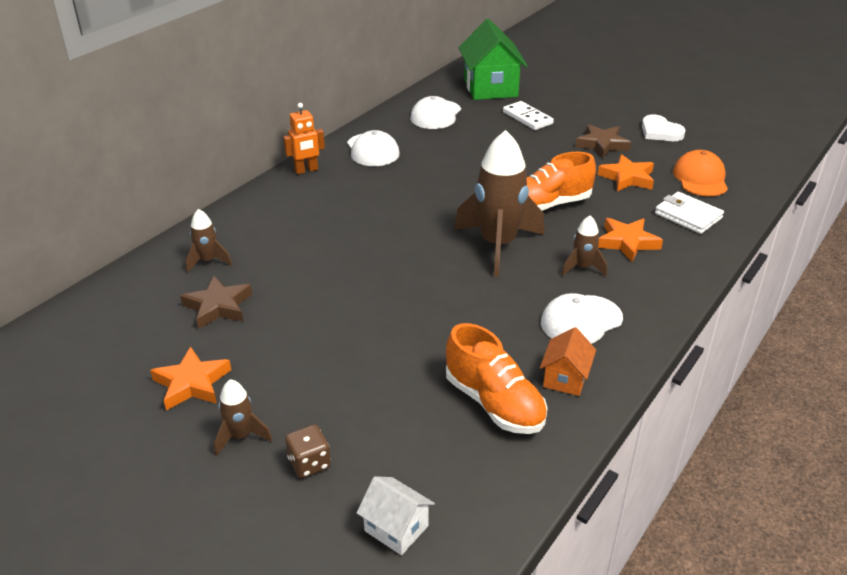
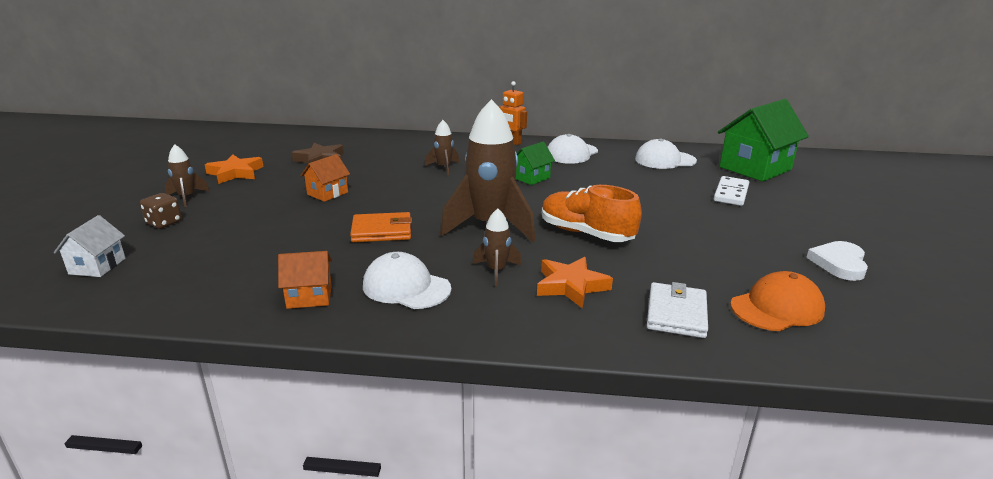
camera: 60 degrees right, 10 degrees down
(208, 261) = (368, 146): brown rocket -> brown rocket (444, 168)
(333, 322) = (327, 193): none -> orange house
(411, 190) = (531, 178): none -> green house
(461, 307) = (382, 231): none -> orange wallet
(494, 403) = (257, 271): orange shoe -> none
(602, 144) = (747, 237): brown star -> none
(627, 178) = (701, 263): orange star -> none

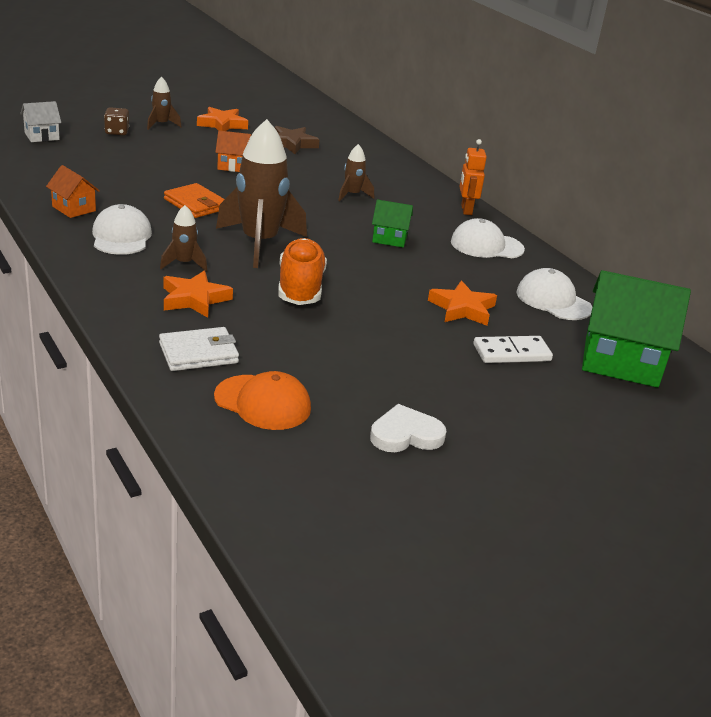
camera: 50 degrees right, 5 degrees up
(659, 188) = (462, 309): none -> orange star

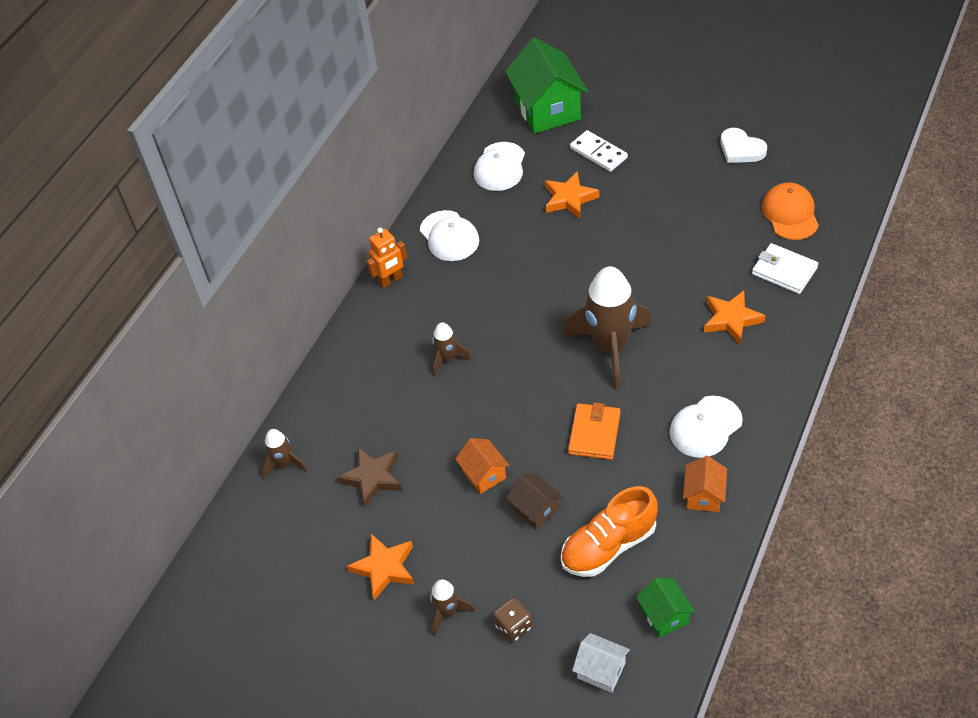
camera: 115 degrees left, 20 degrees up
(177, 166) = (535, 509): none -> brown house
(184, 263) = (695, 361): brown rocket -> brown rocket (284, 464)
(300, 288) = (646, 283): orange shoe -> orange shoe (608, 546)
(389, 239) = (506, 289): green house -> green house (664, 615)

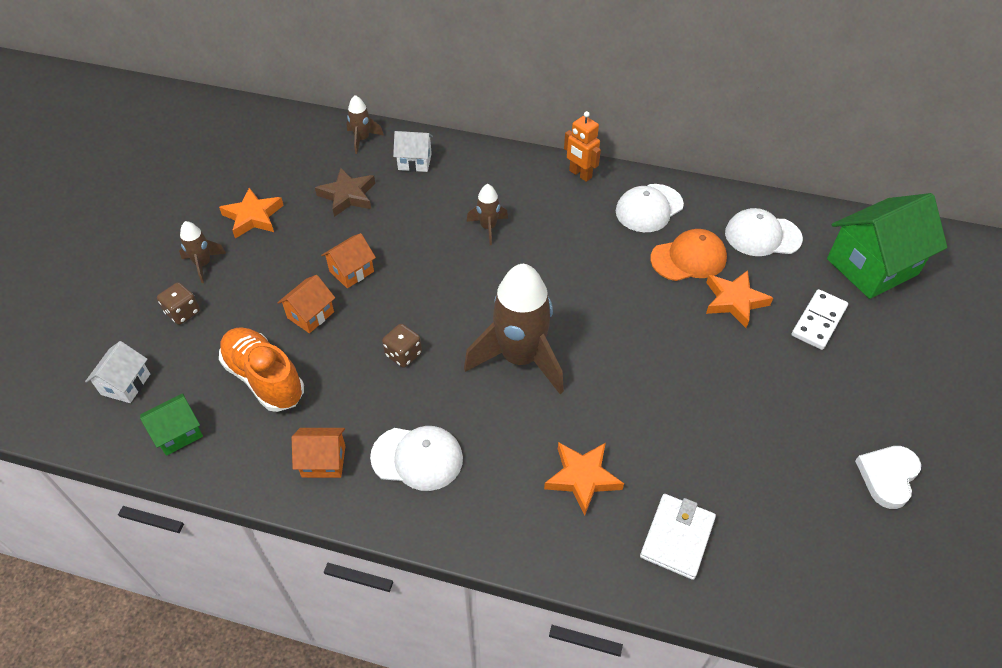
camera: 75 degrees right, 0 degrees up
(335, 415) = (415, 162): none -> white house
(535, 509) = (310, 315): brown house -> orange house
(594, 433) = (403, 354): orange wallet -> brown dice
(705, 427) = (417, 458): white cap -> white cap turned 150 degrees clockwise
(790, 214) = (785, 543): orange cap -> orange cap (688, 258)

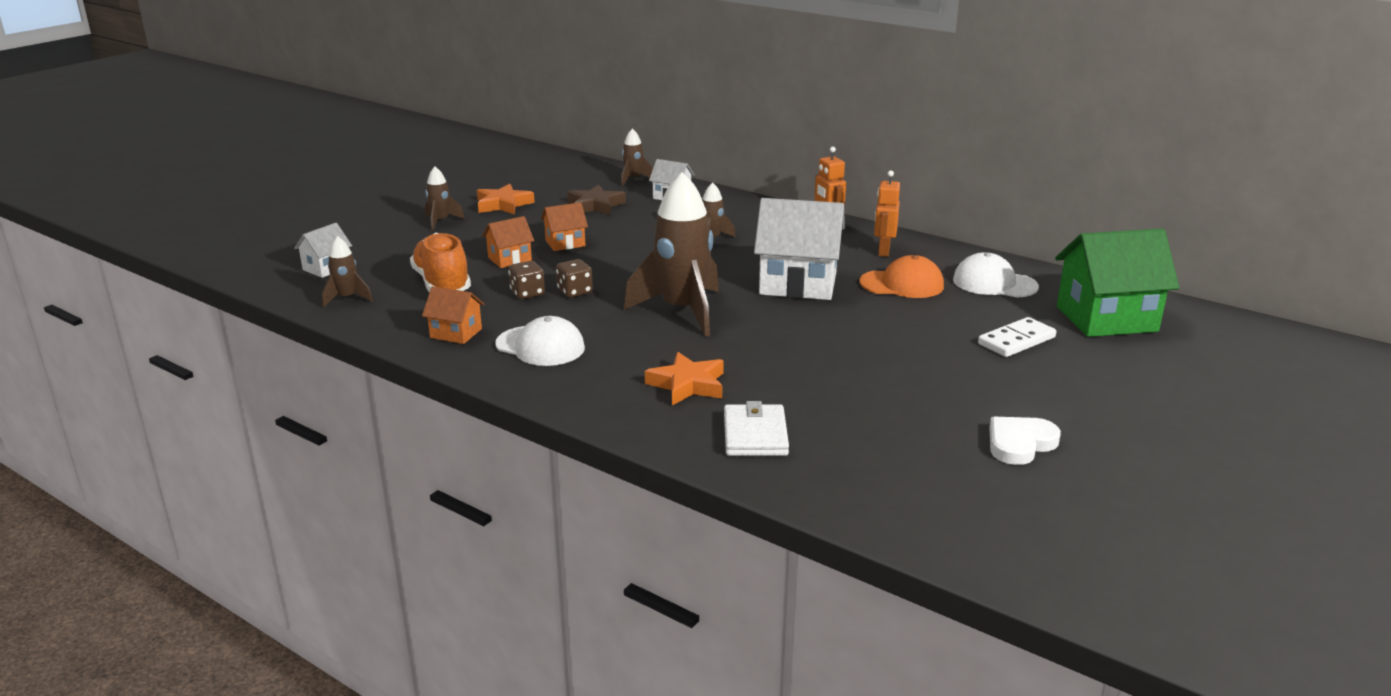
camera: 20 degrees right, 25 degrees down
(178, 433) = (347, 298): green house -> brown rocket
(183, 312) = (403, 242): brown dice -> brown dice (527, 293)
(600, 283) = (798, 284): none -> white house
(649, 208) = (883, 251): white cap -> orange robot
(677, 538) = (755, 435): white wallet -> white wallet turned 45 degrees counterclockwise
(734, 301) = (931, 315): orange star -> none

